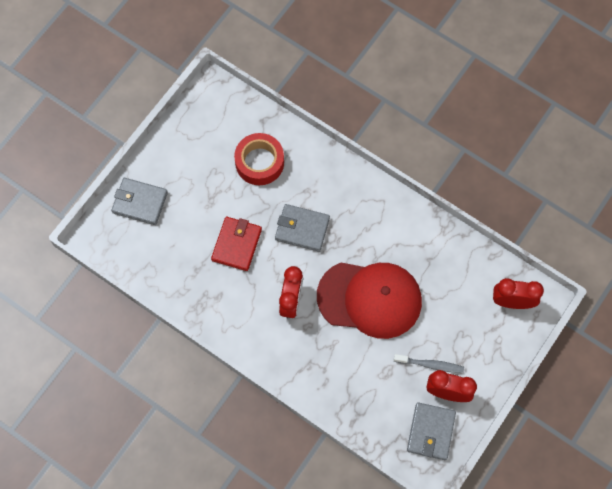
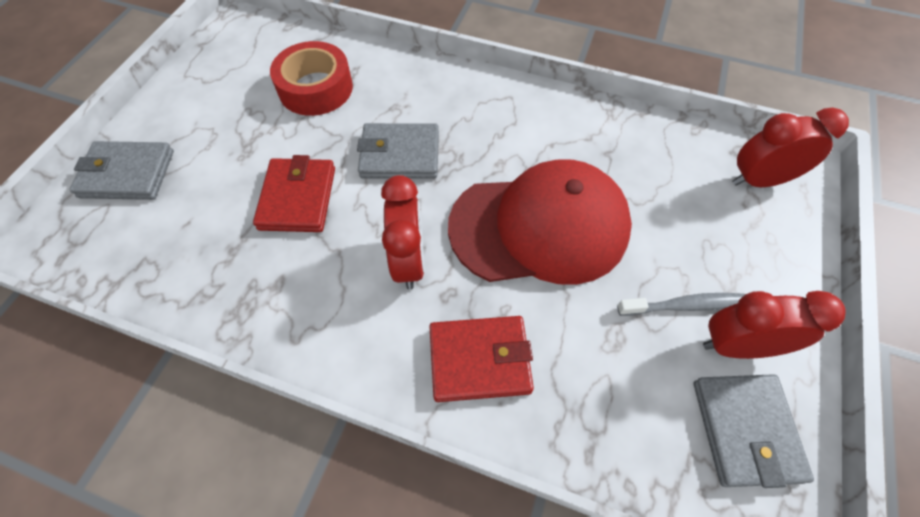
camera: 15 degrees left, 10 degrees down
(314, 365) = (479, 360): none -> red wallet

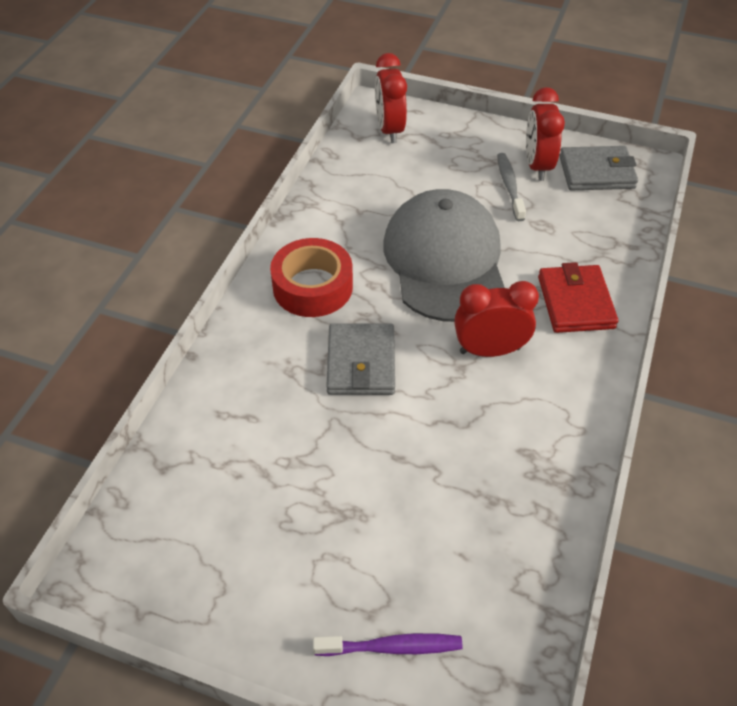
camera: 90 degrees left, 10 degrees down
(127, 174) = (392, 647): grey wallet -> purple toothbrush
(298, 198) = (422, 449): red wallet -> none
(315, 88) = (251, 452): red tape -> red tape (312, 287)
(540, 227) = (445, 260): red cap -> grey cap

